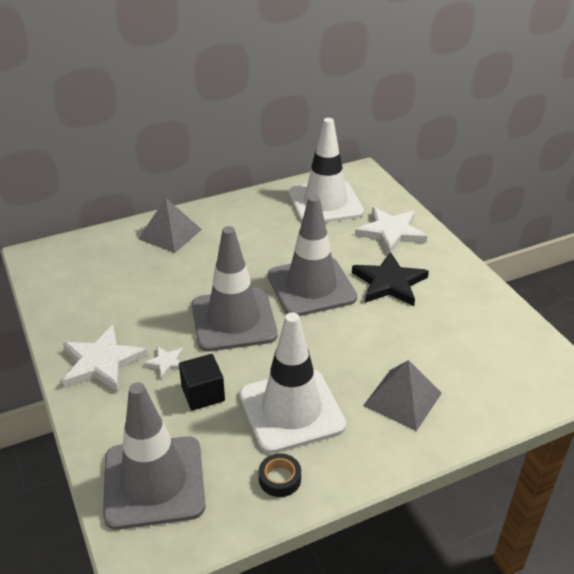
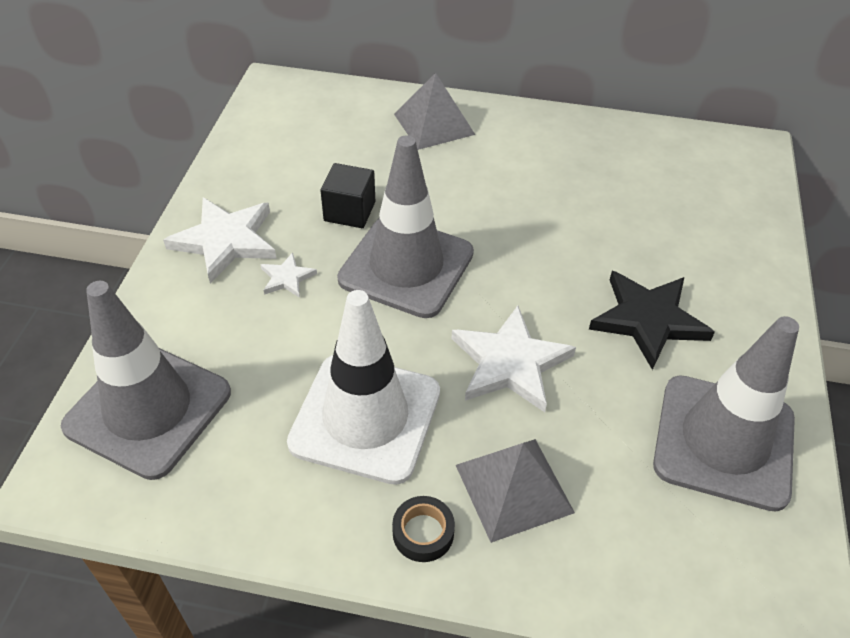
camera: 35 degrees right, 10 degrees up
(203, 394) = (290, 337): black cube -> black cube (349, 211)
(280, 479) = (273, 494): black tape -> black tape (423, 533)
(311, 287) = (538, 272): grey traffic cone -> grey traffic cone (724, 441)
(325, 203) = (663, 169): white traffic cone -> none
(390, 232) = (717, 251): white star -> white star (510, 363)

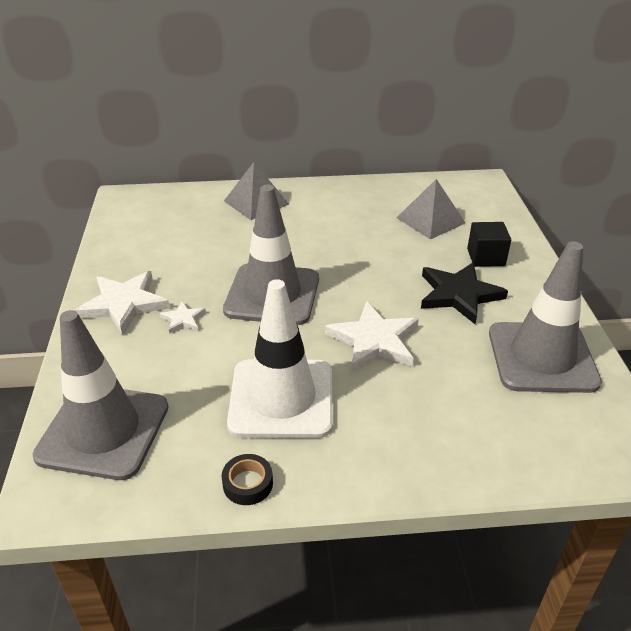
camera: 15 degrees left, 10 degrees down
(349, 211) = (215, 267): black cube -> black cube (486, 257)
(423, 533) = (356, 464): black tape -> black tape (248, 484)
(514, 488) = (411, 419): grey pyramid -> grey pyramid (431, 220)

